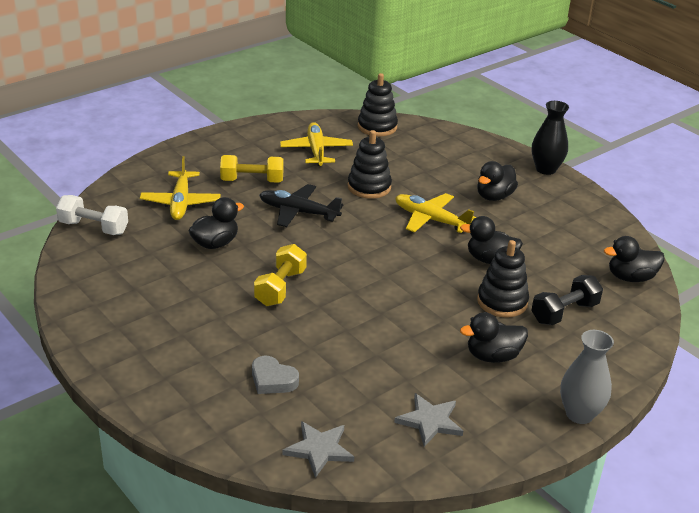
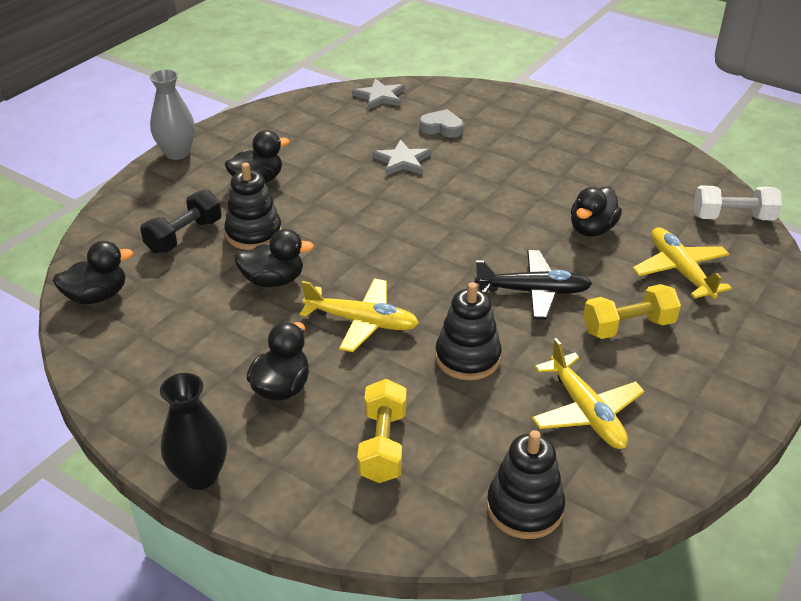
camera: 165 degrees right, 5 degrees up
(280, 288) = (488, 199): yellow dumbbell -> yellow dumbbell (383, 445)
(430, 421) = (303, 126): grey star -> grey star (402, 161)

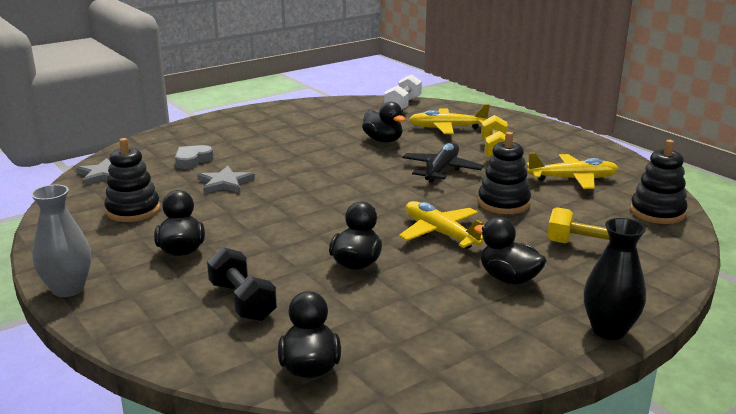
camera: 70 degrees left, 15 degrees down
(253, 233) = (272, 263): black stacking toy -> black stacking toy (133, 210)
(362, 322) = (440, 233): yellow plane -> yellow plane turned 75 degrees counterclockwise

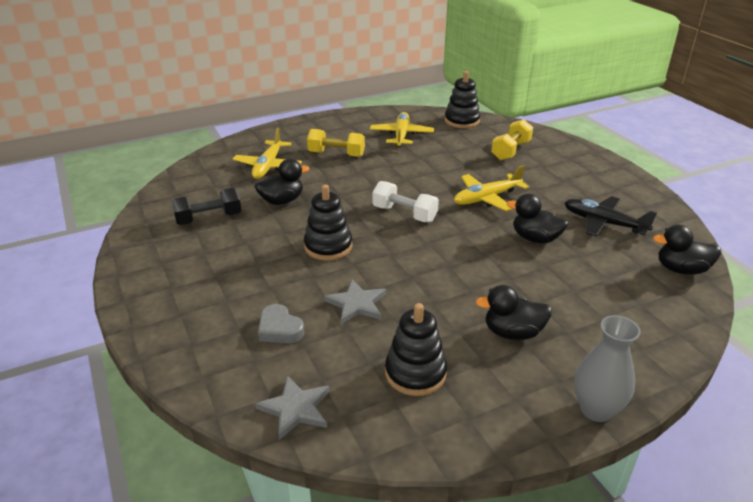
camera: 80 degrees left, 10 degrees up
(242, 301) = (601, 297): black dumbbell -> black dumbbell (208, 218)
(403, 105) = (186, 179): white dumbbell -> white dumbbell (404, 214)
(441, 170) = (366, 182): black plane -> black plane (604, 223)
(503, 203) = (438, 167): black stacking toy -> black stacking toy (328, 246)
(508, 278) = (554, 183): black duck -> none
(608, 330) = (610, 164): black vase -> none

